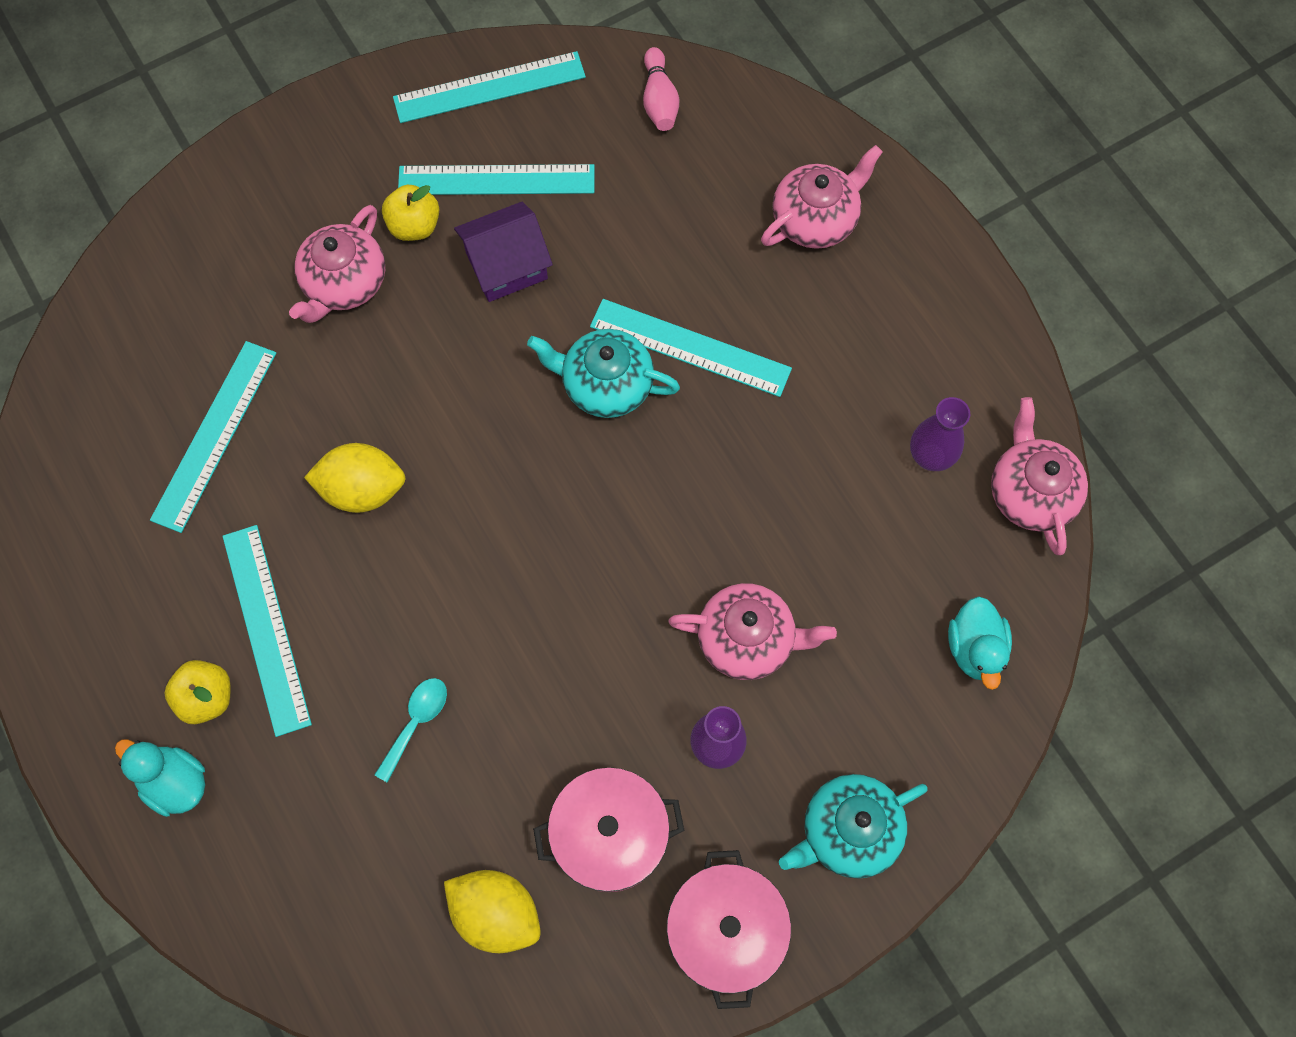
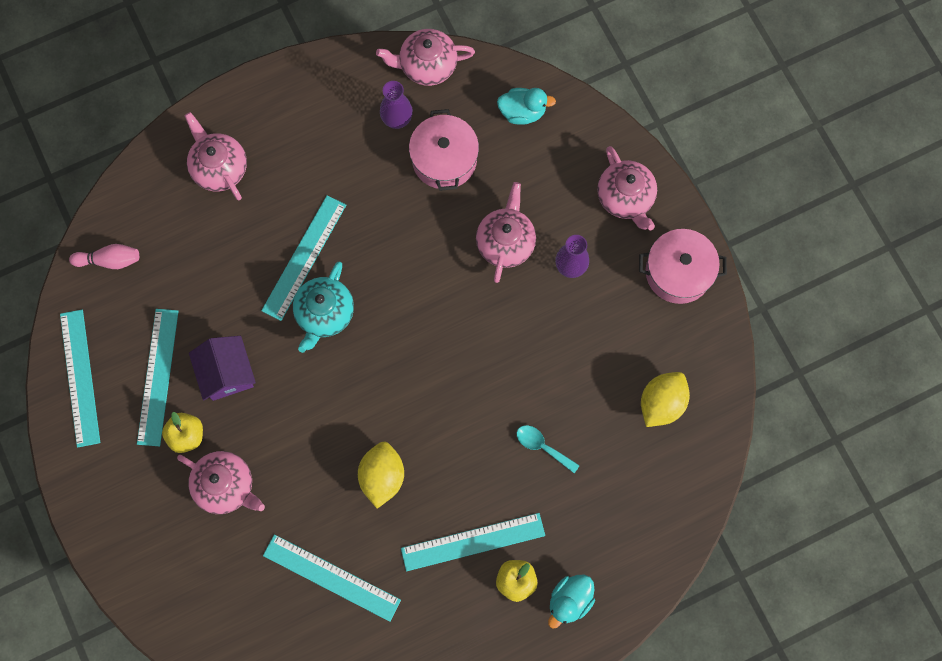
camera: 85 degrees left, 5 degrees up
(610, 835) = (619, 333): pink pot -> pink pot (444, 159)
(848, 831) = (625, 198): turquoise teapot -> pink teapot

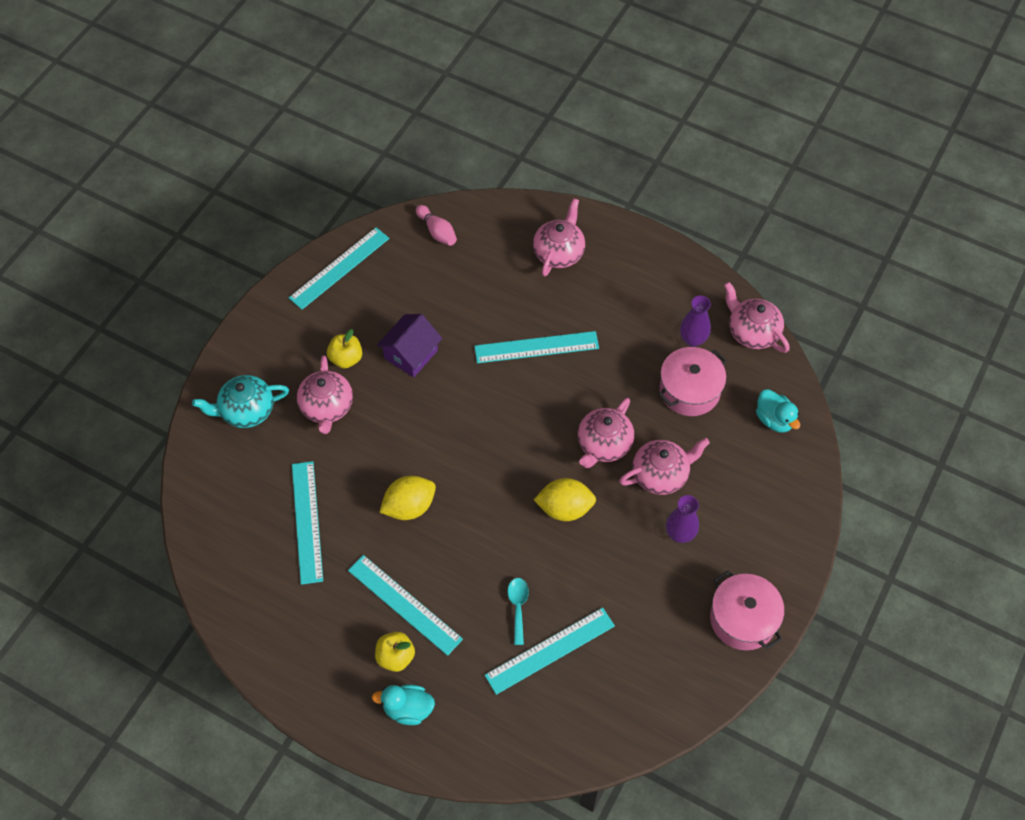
camera: 55 degrees right, 15 degrees down
(158, 376) = (375, 313): turquoise ruler -> turquoise ruler (550, 650)
(324, 314) = (504, 388): turquoise teapot -> turquoise teapot (246, 410)
(625, 198) = (770, 539): pink teapot -> pink teapot (603, 444)
(661, 403) = (623, 676): yellow lemon -> yellow lemon (564, 508)

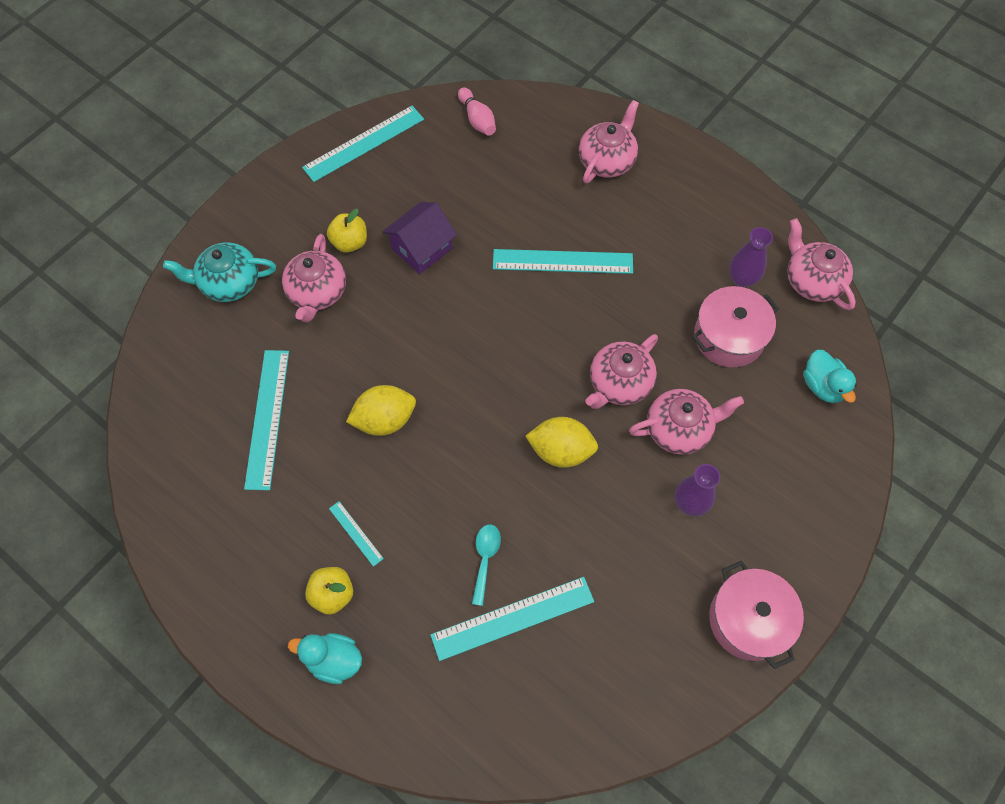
camera: 10 degrees right, 5 degrees up
(404, 604) = (356, 533): turquoise ruler -> turquoise ruler, size x0.48

